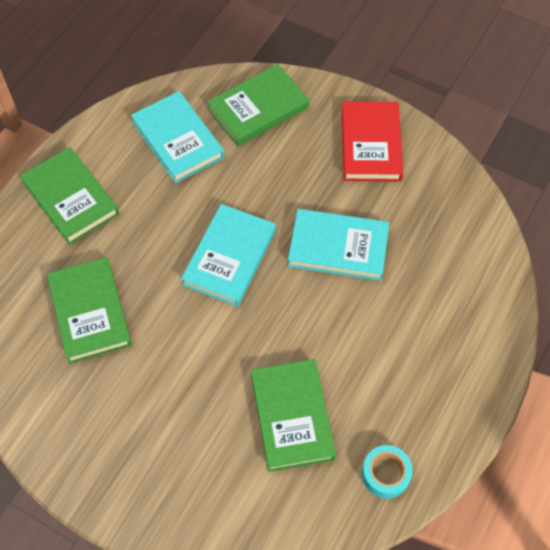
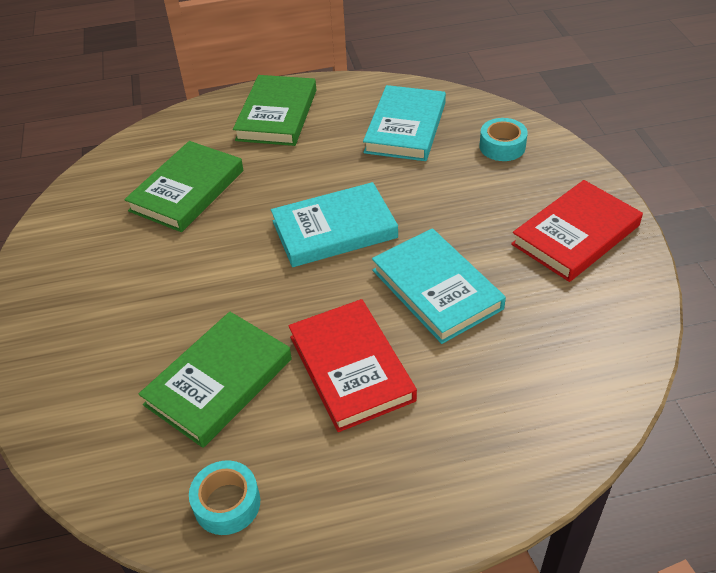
camera: 50 degrees right, 15 degrees down
(258, 108) = (502, 146): green book -> turquoise tape
(352, 339) = (351, 368): none -> red book

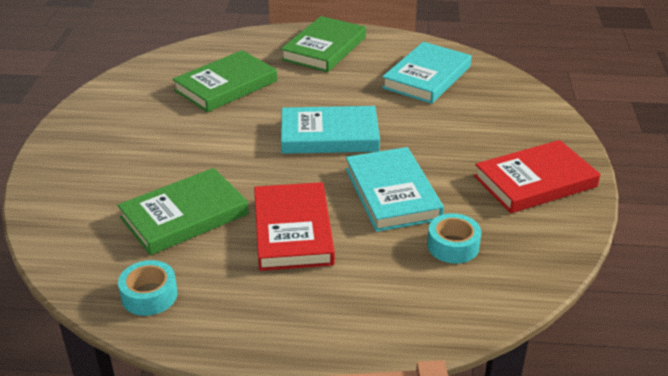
camera: 15 degrees right, 10 degrees down
(502, 146) = (504, 106): turquoise tape -> turquoise tape (453, 246)

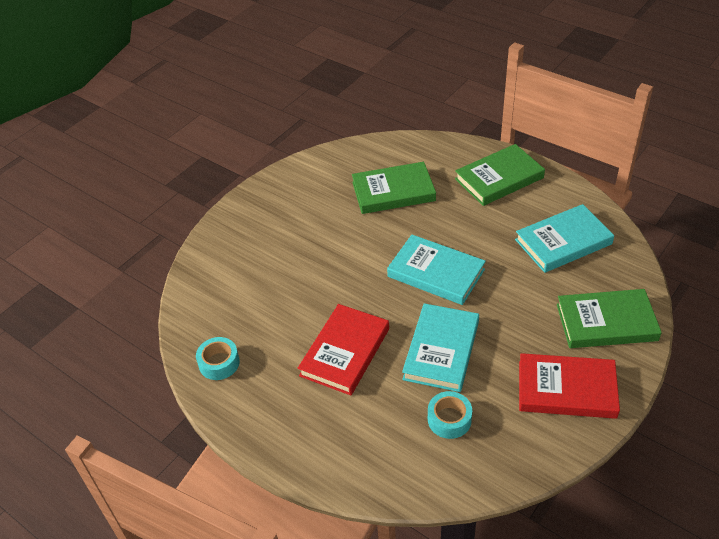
camera: 35 degrees right, 10 degrees up
(184, 216) = (283, 306): green book -> green book (606, 322)

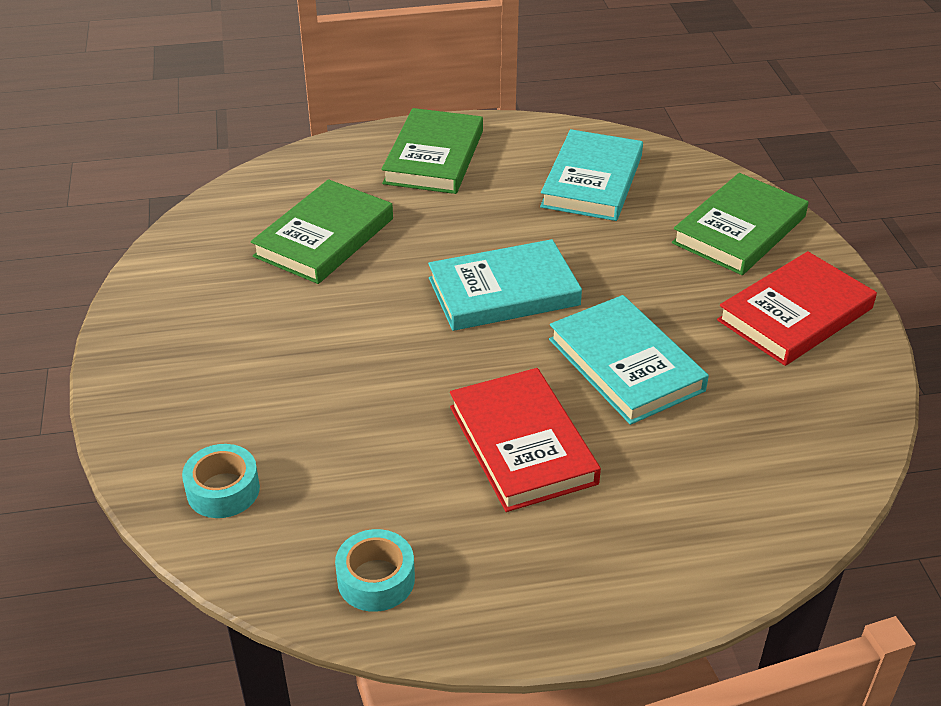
camera: 50 degrees left, 5 degrees down
(449, 419) = (735, 426): turquoise tape -> turquoise tape (223, 490)

